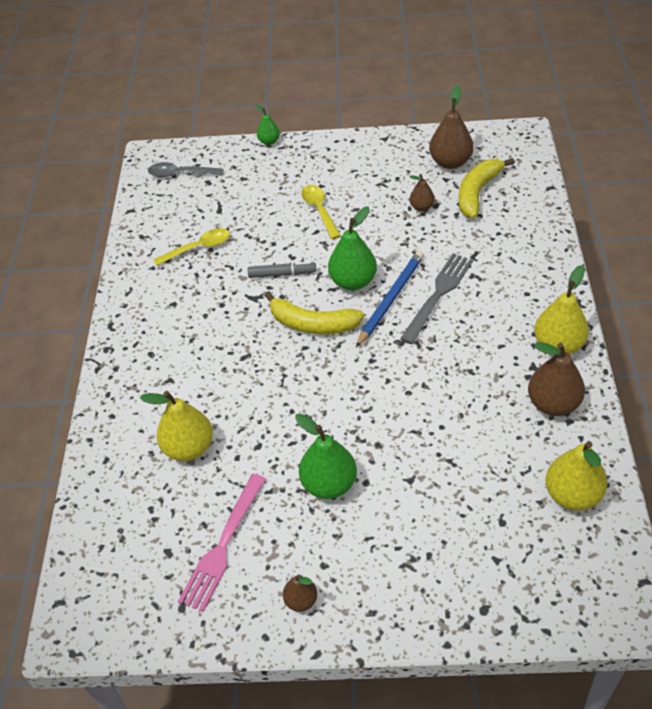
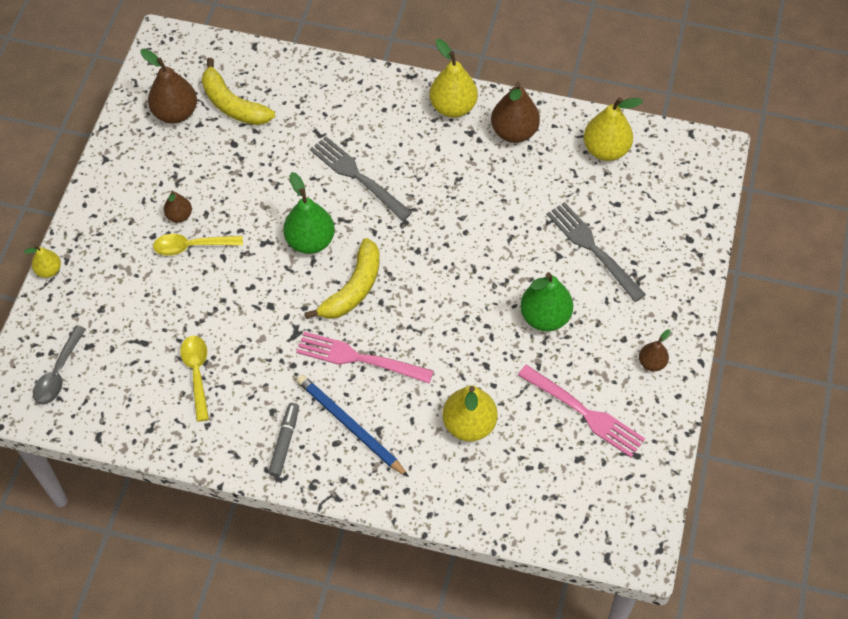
camera: 80 degrees left, 10 degrees up
(240, 347) = (359, 358): none -> pink fork
(269, 141) = (49, 270): green pear -> yellow pear
(282, 274) = (272, 301): grey marker -> grey marker (284, 442)
(391, 299) = (347, 216): blue pencil -> blue pencil (350, 426)
(422, 207) = (231, 156): brown pear -> brown pear (179, 216)
(431, 510) = (593, 249): none -> grey fork

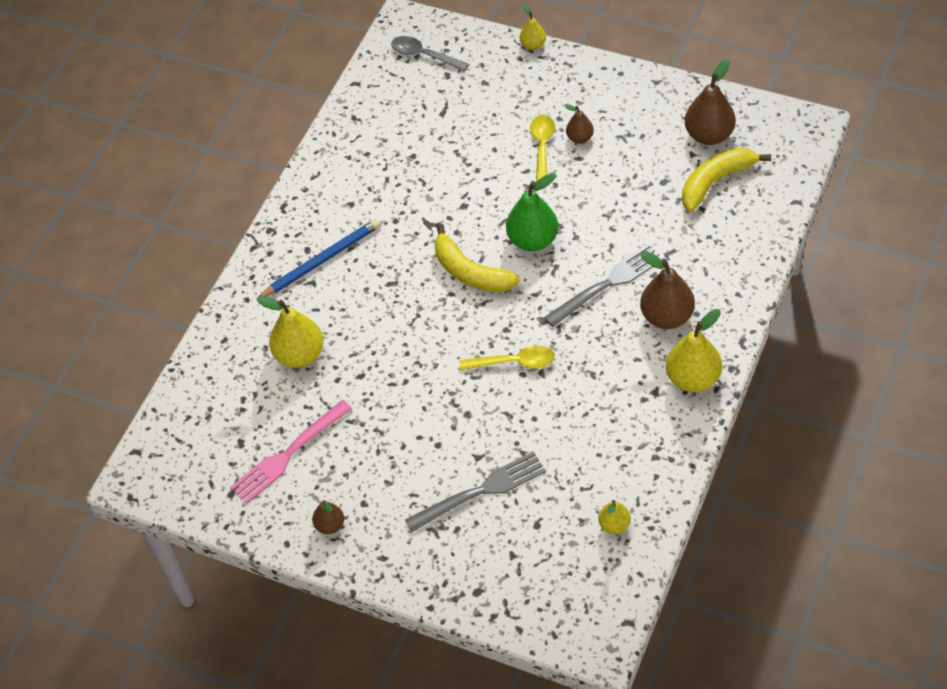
camera: 105 degrees right, 5 degrees down
(197, 373) = (402, 150): yellow spoon -> yellow spoon (514, 362)
(284, 442) = (317, 211): grey marker -> none
(359, 358) = (391, 272): pink fork -> none
(514, 132) = (651, 435): brown pear -> brown pear (667, 317)
(545, 317) = (405, 434): green pear -> none
(605, 150) = (614, 525): yellow pear -> yellow pear, size x0.55

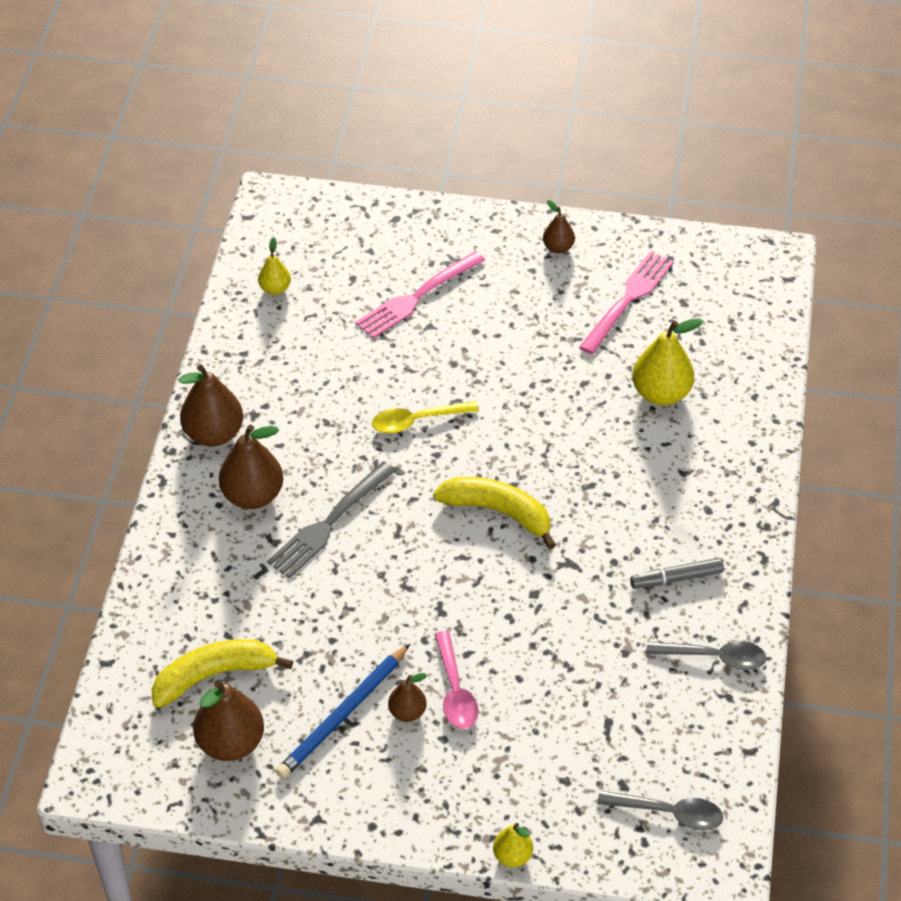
camera: 160 degrees right, 5 degrees down
(321, 261) = (684, 499): blue pencil -> blue pencil (343, 715)
(351, 143) = (714, 657): none -> grey spoon
(354, 201) = (677, 578): none -> grey marker
(480, 491) = (417, 297): grey fork -> pink fork
(533, 240) = (433, 562): green pear -> none
(542, 147) = (455, 690): yellow spoon -> pink spoon
(693, 378) = (214, 434): yellow pear -> brown pear
(716, 181) = (214, 675): yellow banana -> yellow banana turned 150 degrees counterclockwise

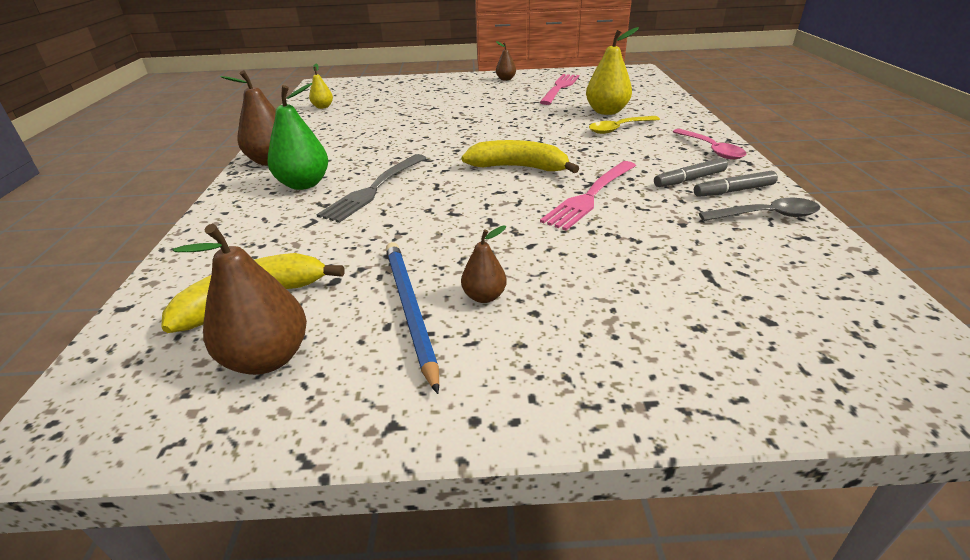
camera: 10 degrees left, 15 degrees down
(253, 495) = (304, 184): brown pear -> green pear
(343, 715) = (410, 310): blue pencil -> blue pencil turned 135 degrees clockwise
(417, 297) = (422, 100): pink fork -> pink fork (590, 196)
(417, 421) = (436, 139): yellow spoon -> yellow spoon (619, 129)
(455, 690) = (530, 272): pink spoon -> pink spoon (711, 149)
(512, 856) = (690, 422): yellow pear -> none
(669, 813) = (846, 337): grey spoon -> none
(710, 610) = (734, 191): none -> grey marker

